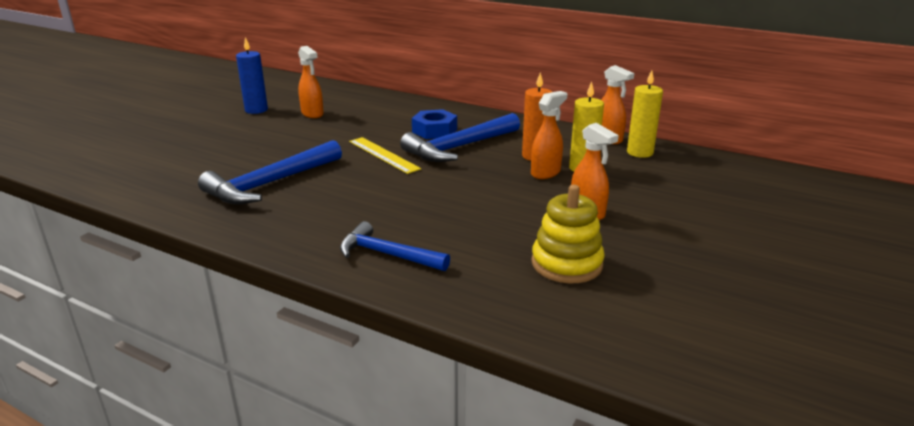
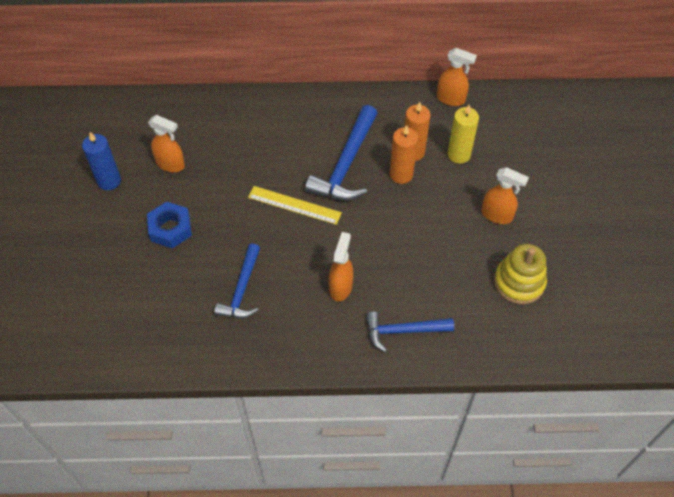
camera: 30 degrees left, 30 degrees up
(271, 183) = (242, 289): blue hammer -> blue hammer, size x0.65
(434, 131) = (305, 146): blue nut -> blue nut (170, 229)
(507, 164) = (401, 174): none -> orange candle
(546, 173) = (437, 174): orange spray bottle -> orange spray bottle (341, 287)
(639, 152) = (485, 111): yellow candle -> none

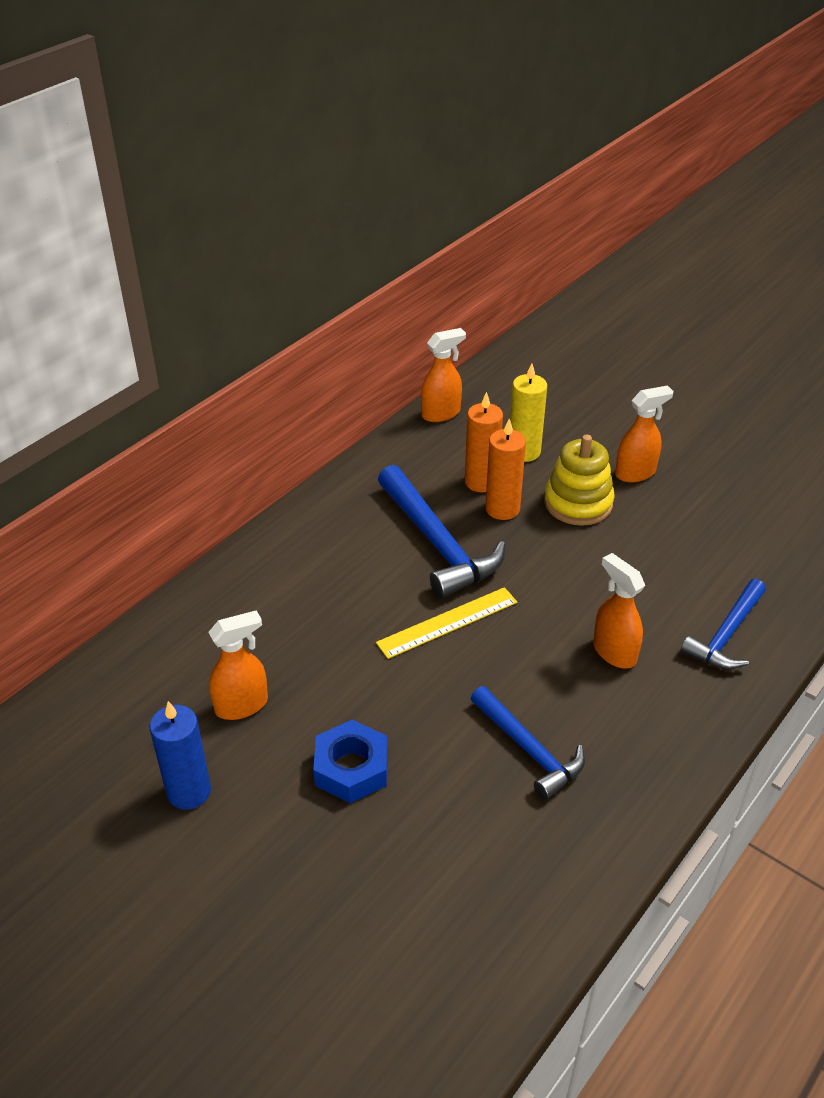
camera: 50 degrees left, 15 degrees down
(519, 282) = (739, 508): yellow stacking toy -> yellow stacking toy (578, 503)

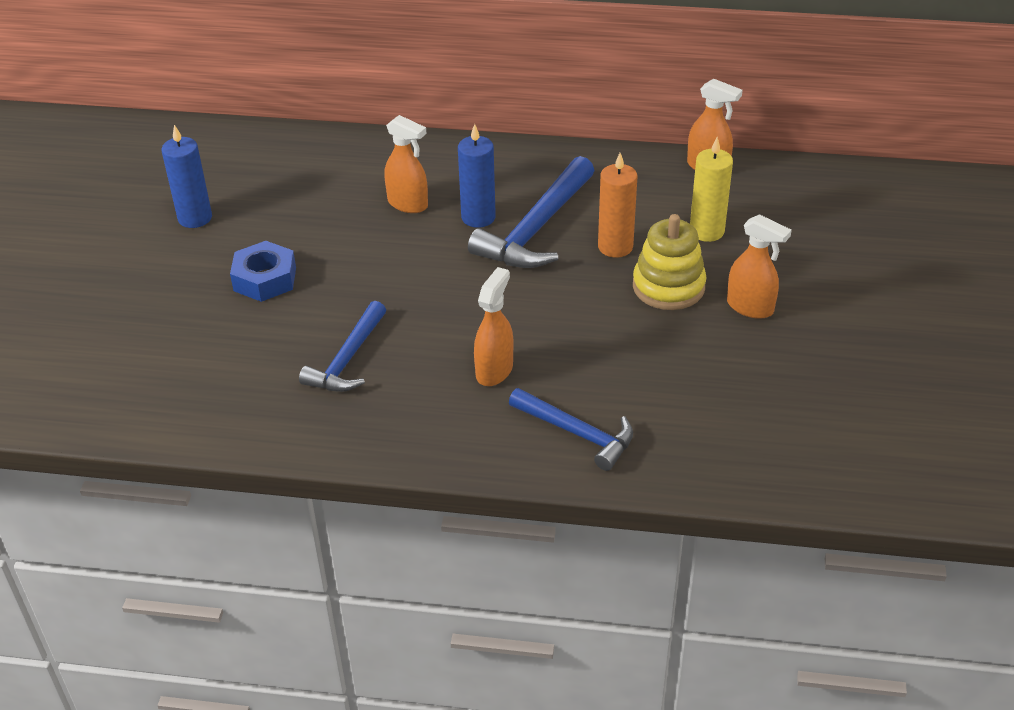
camera: 60 degrees right, 0 degrees up
(242, 705) = (285, 207): orange spray bottle -> orange spray bottle (408, 204)
(388, 573) = (478, 217): none -> blue candle
(447, 622) = (449, 268): yellow ruler -> none
(481, 482) = (639, 222): orange candle -> none
(726, 634) = (577, 433): blue hammer -> blue hammer turned 150 degrees counterclockwise

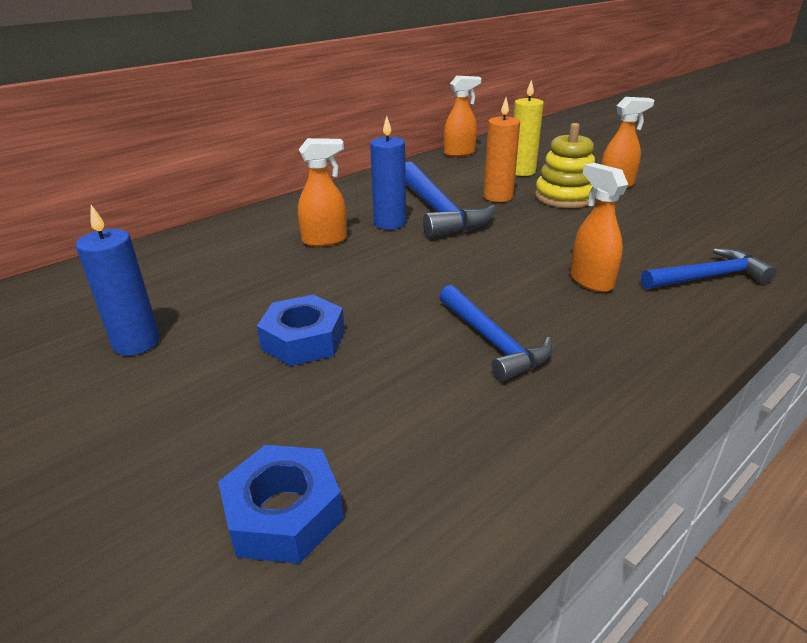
camera: 50 degrees left, 10 degrees down
(121, 362) = (284, 513): none -> blue nut

